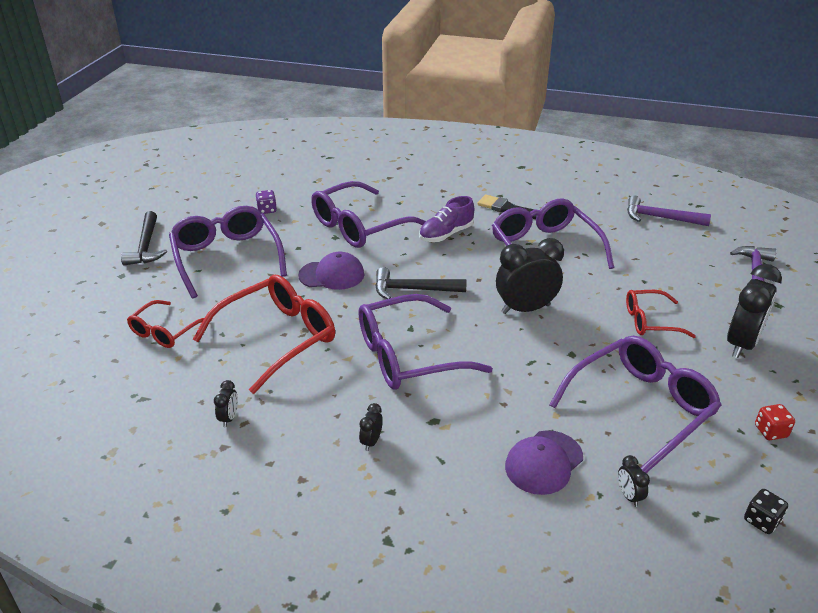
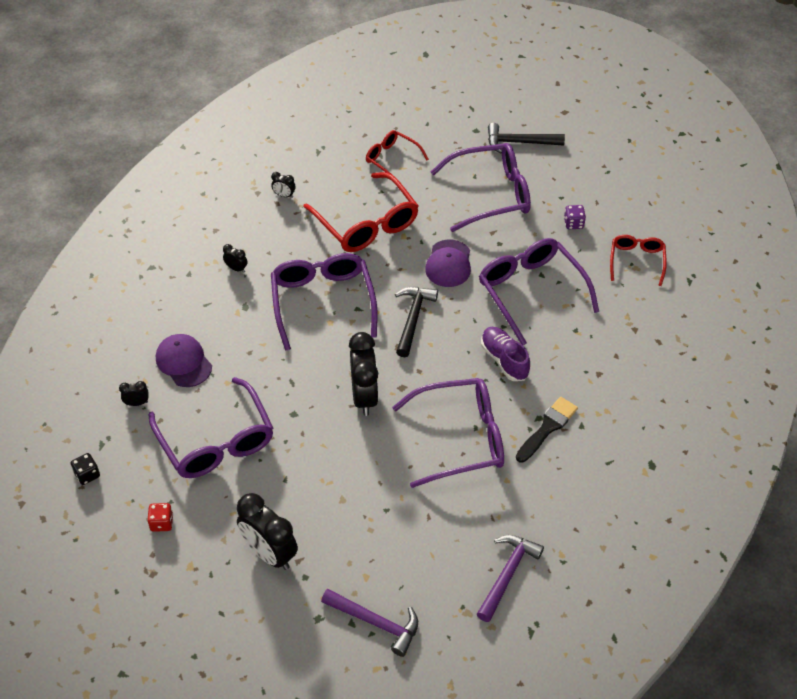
camera: 100 degrees right, 15 degrees up
(650, 321) = (322, 490): red glasses -> red glasses (636, 261)

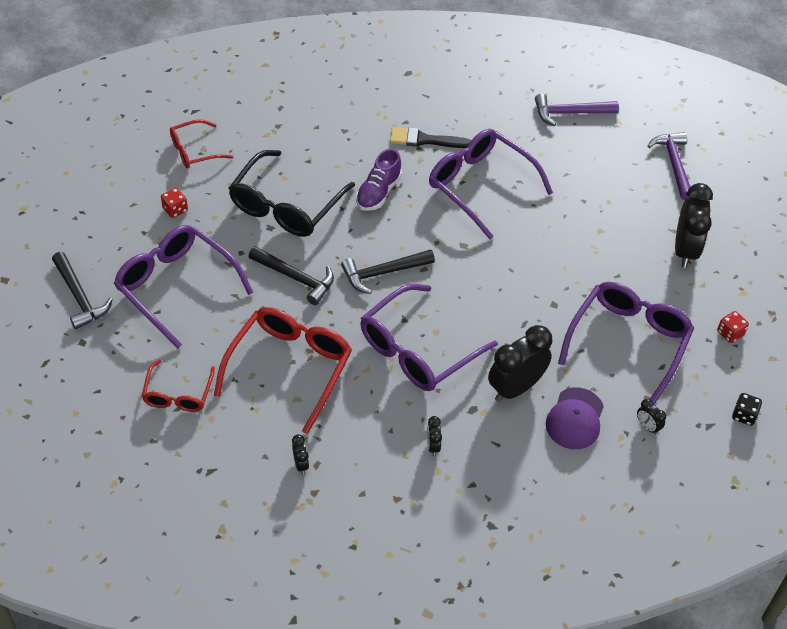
camera: 125 degrees left, 0 degrees up
(364, 396) = (494, 265): black clock -> black clock (515, 388)
(448, 264) = (295, 278): purple cap -> black hammer
(531, 292) = (286, 206): purple glasses -> black glasses
(573, 223) = (175, 210): purple dice -> red dice

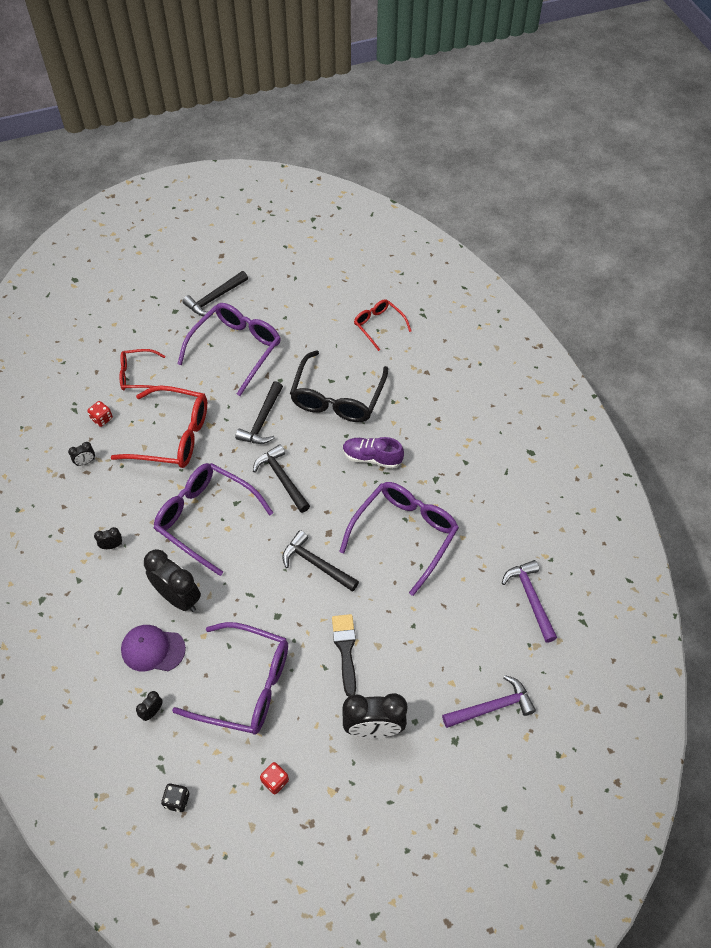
camera: 80 degrees right, 5 degrees up
(175, 210) = (312, 330): red dice -> red dice (102, 419)
(286, 206) = (337, 397): black glasses -> black glasses turned 90 degrees counterclockwise
(425, 140) = (448, 481): black brush -> black brush (345, 650)
(499, 262) = (316, 564): none -> black hammer

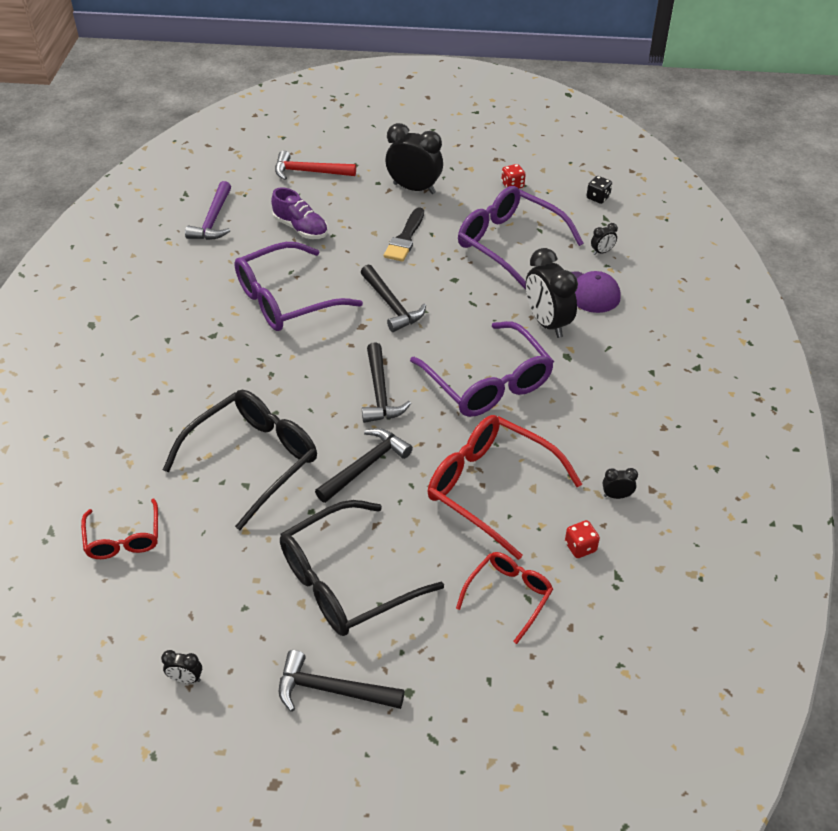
camera: 155 degrees left, 10 degrees down
(112, 546) = (606, 391): black clock -> black clock (186, 679)
(137, 375) = (509, 595): red glasses -> red glasses turned 75 degrees counterclockwise
(215, 298) = (332, 690): black hammer -> black hammer turned 150 degrees counterclockwise
(236, 349) = (346, 581): purple glasses -> black glasses
(372, 458) = (264, 378): purple shoe -> purple shoe (301, 228)
(492, 707) = (309, 172): purple hammer -> red hammer

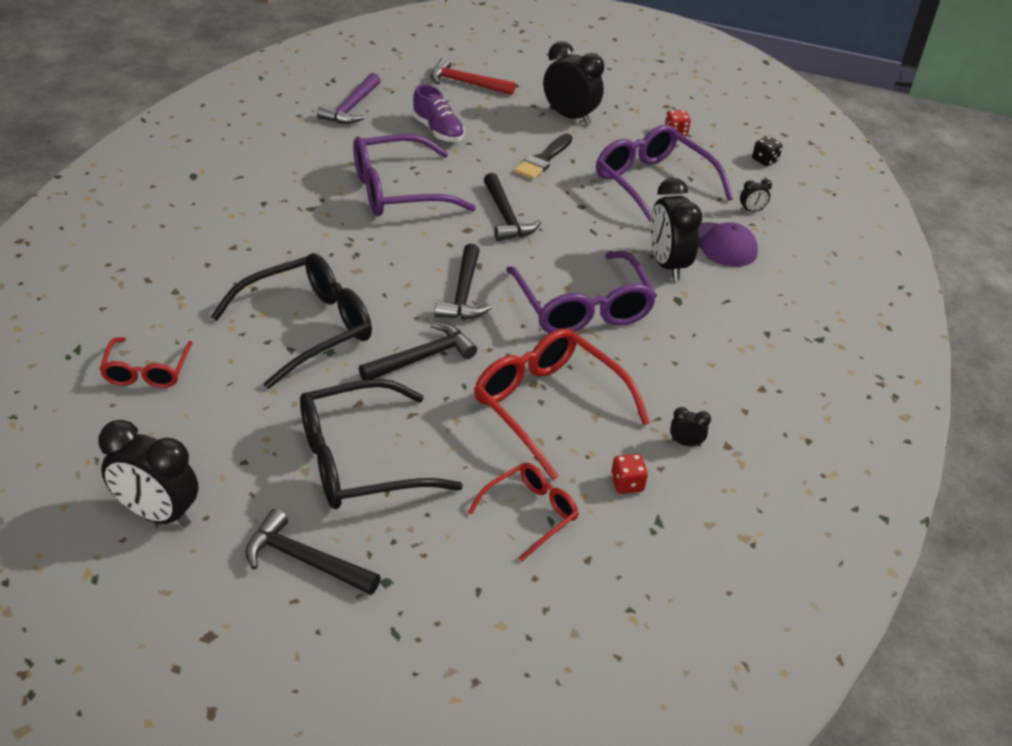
camera: 10 degrees right, 5 degrees down
(186, 679) = (157, 514): black clock -> black clock, size x2.28

